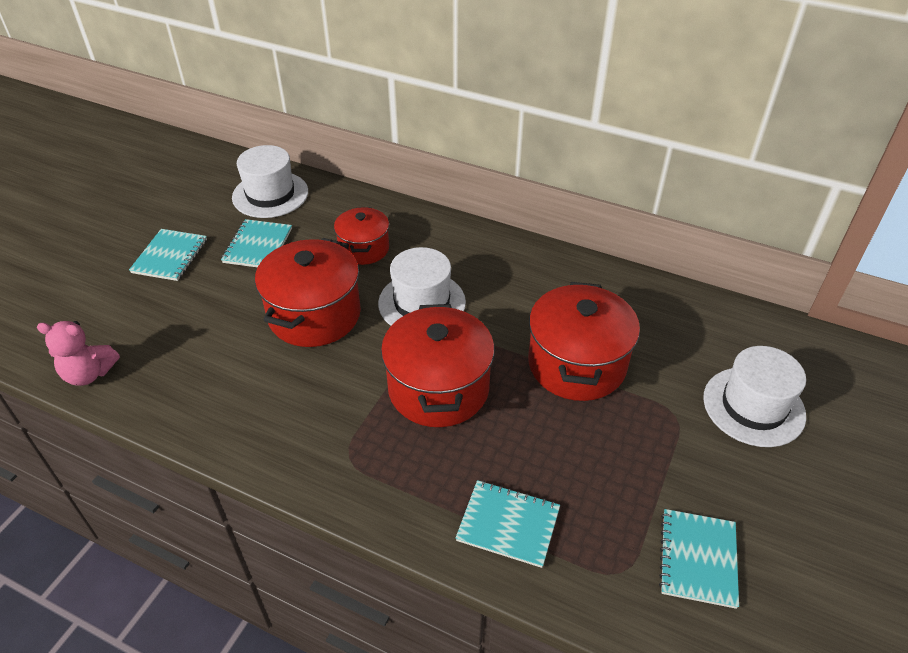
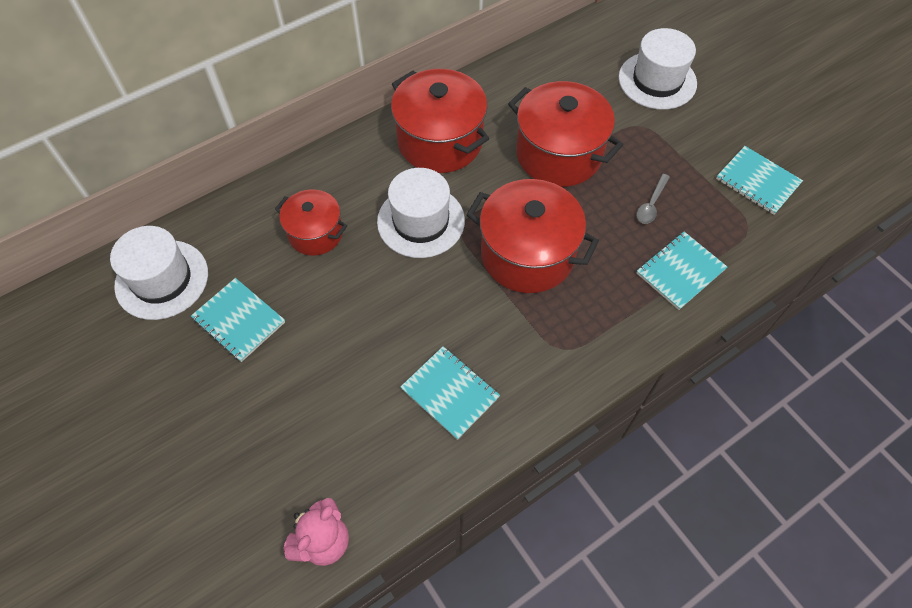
camera: 60 degrees left, 15 degrees up
(170, 256) = (189, 410): turquoise notebook -> turquoise notebook (450, 393)
(314, 315) = (377, 309): red pot -> red pot (440, 141)
(577, 464) = (651, 204): none -> grey spoon

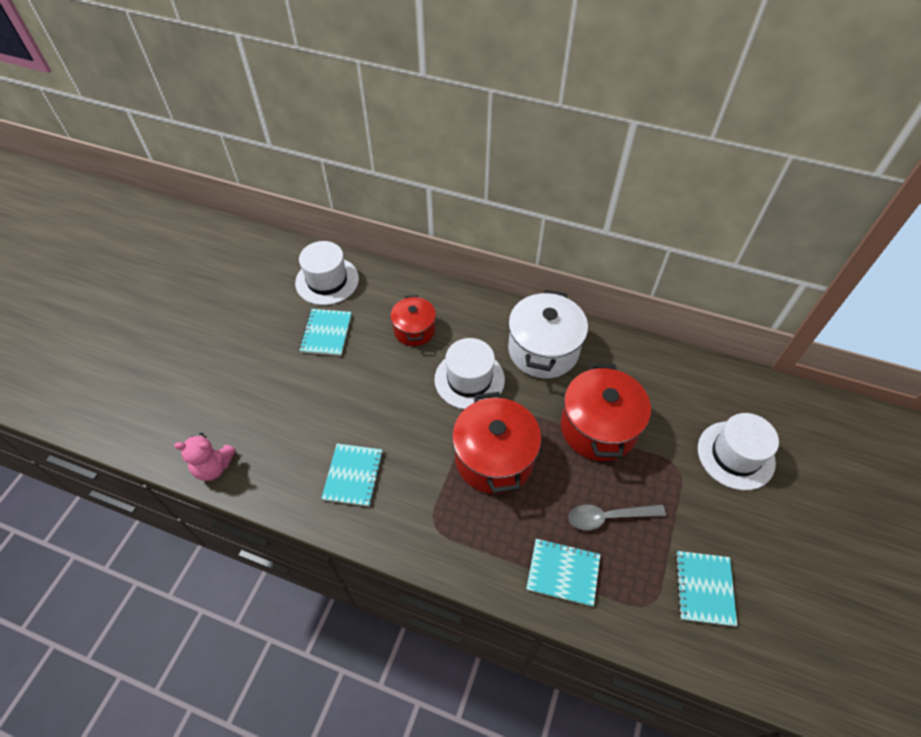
camera: 55 degrees right, 5 degrees down
(440, 141) = (543, 350): red pot -> white pot
(651, 204) = (608, 517): grey spoon -> grey spoon, size x1.52

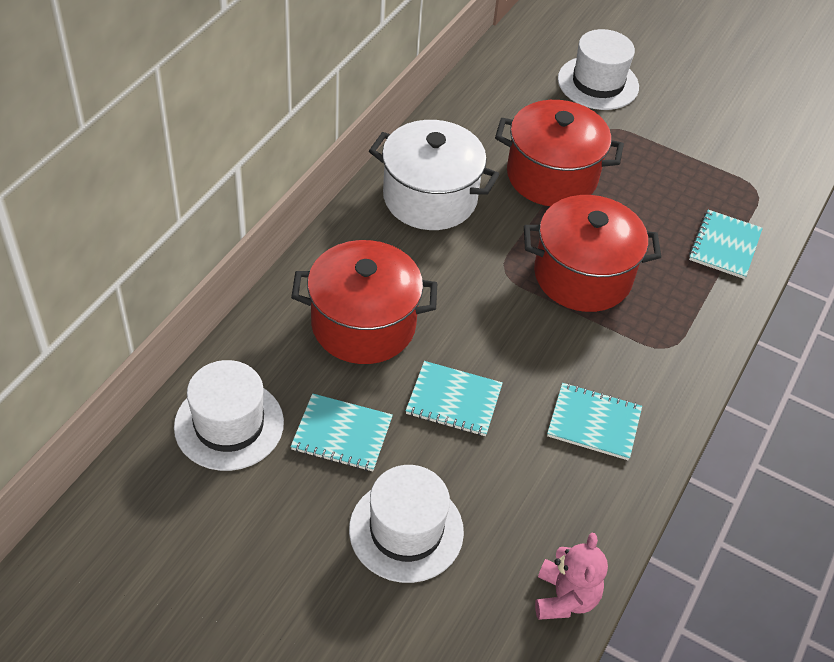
camera: 85 degrees left, 5 degrees down
(414, 330) = (363, 324): red pot -> red pot, size x1.68
(469, 379) = (462, 278): white hat -> white hat (406, 530)
(608, 517) = (663, 196): grey spoon -> none
(704, 588) = (740, 147): turquoise notebook -> turquoise notebook (454, 400)

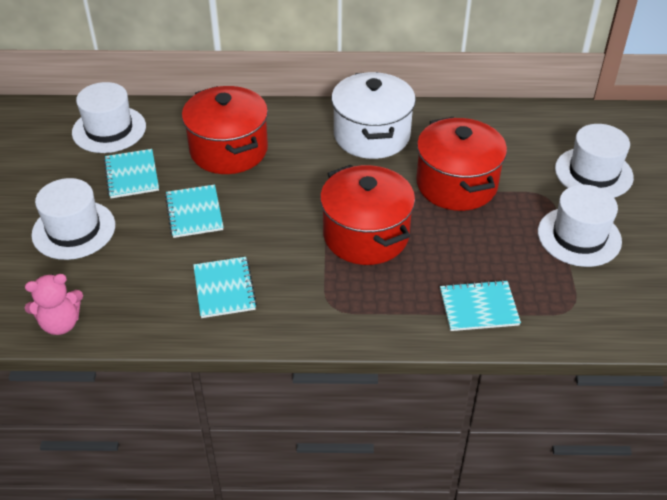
camera: 65 degrees right, 5 degrees down
(673, 137) = (579, 236): none -> white hat

